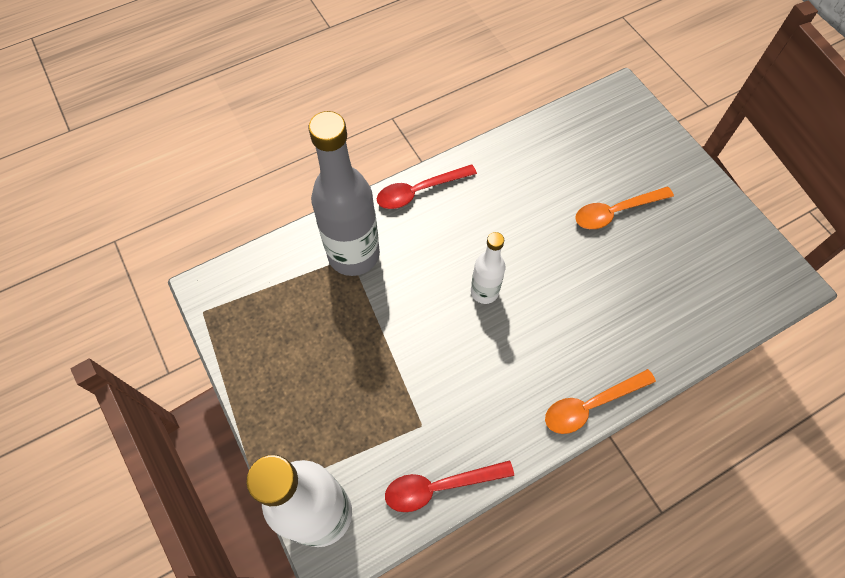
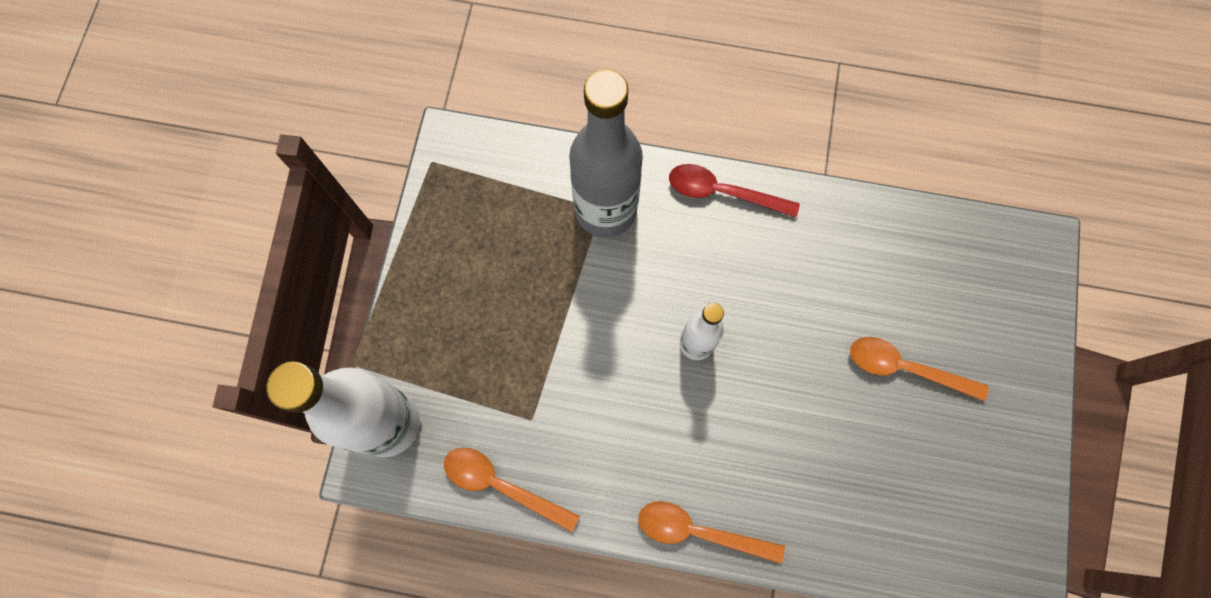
camera: 40 degrees right, 10 degrees up
(439, 486) = (501, 485): red spoon -> orange spoon

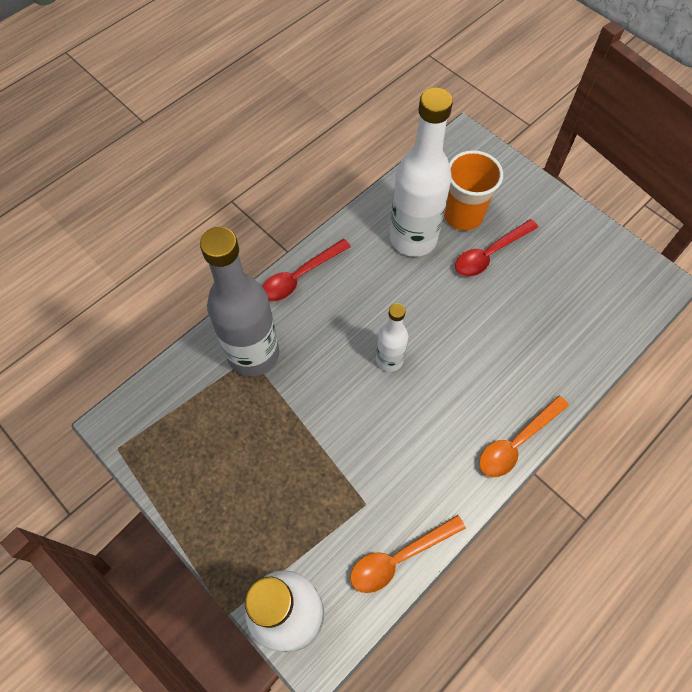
camera: 55 degrees left, 10 degrees down
(858, 274) = (413, 238): none -> white bottle
(905, 368) = (489, 254): orange spoon -> red spoon
(932, 308) = (463, 215): none -> orange cup

